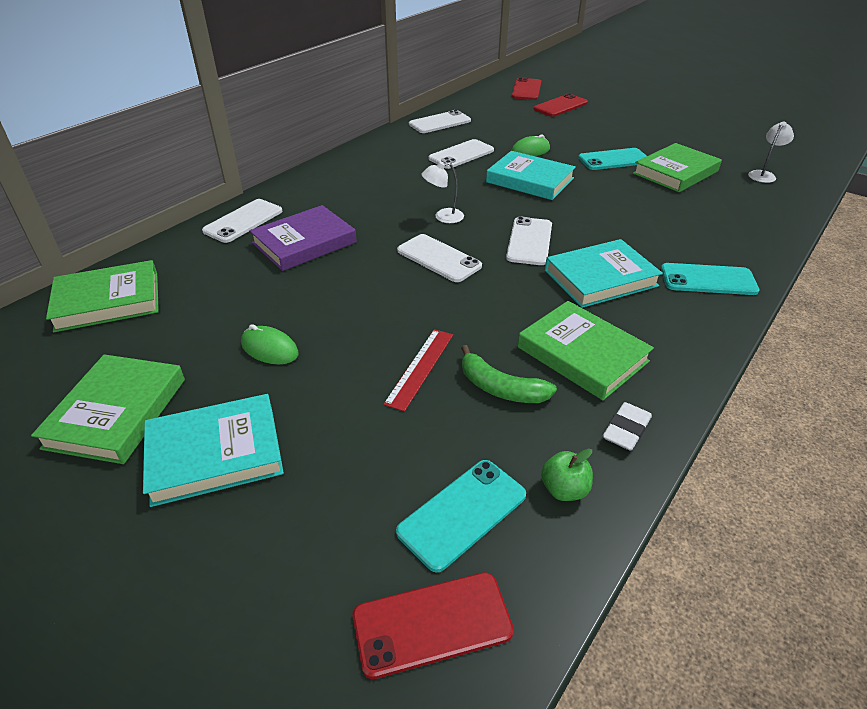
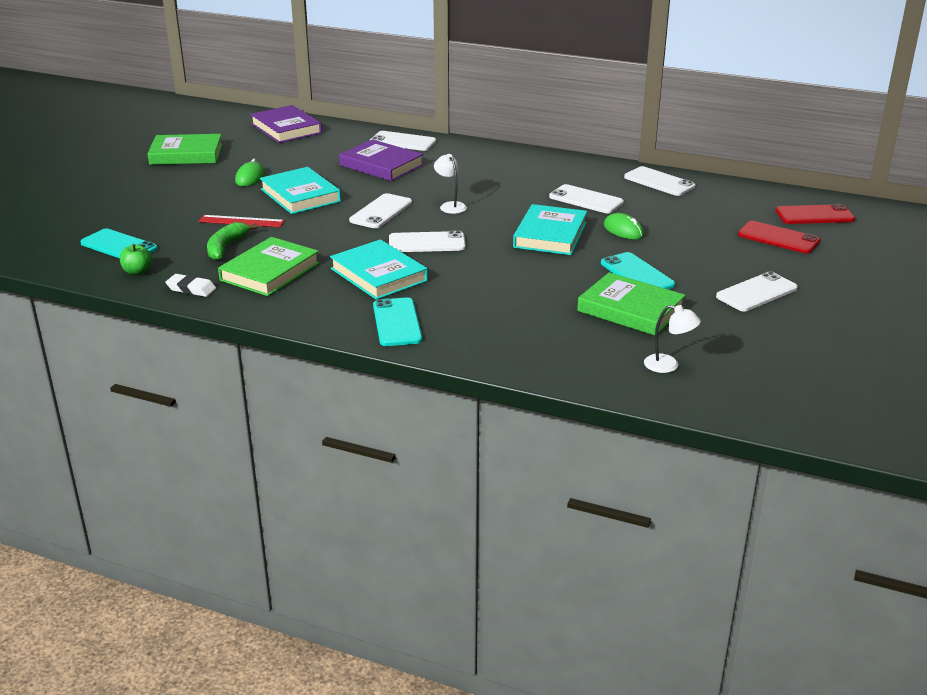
camera: 75 degrees right, 10 degrees down
(108, 301) = (286, 128): green book -> purple book
(215, 453) = (158, 182): turquoise book -> turquoise book (300, 195)
(432, 623) = (51, 246): red phone -> none
(647, 128) = (756, 292): none -> white phone

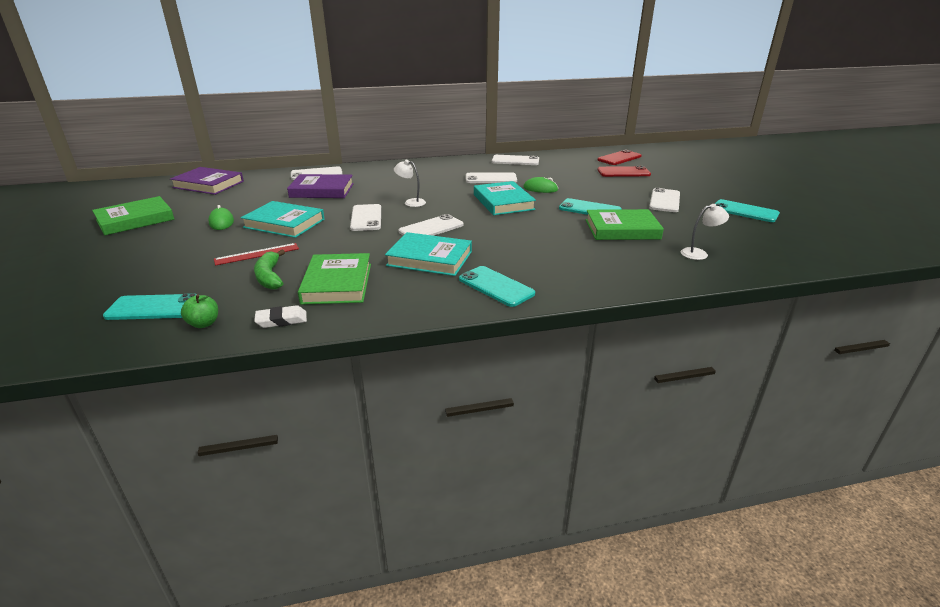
camera: 35 degrees left, 0 degrees up
(841, 340) = (745, 211): none -> turquoise phone

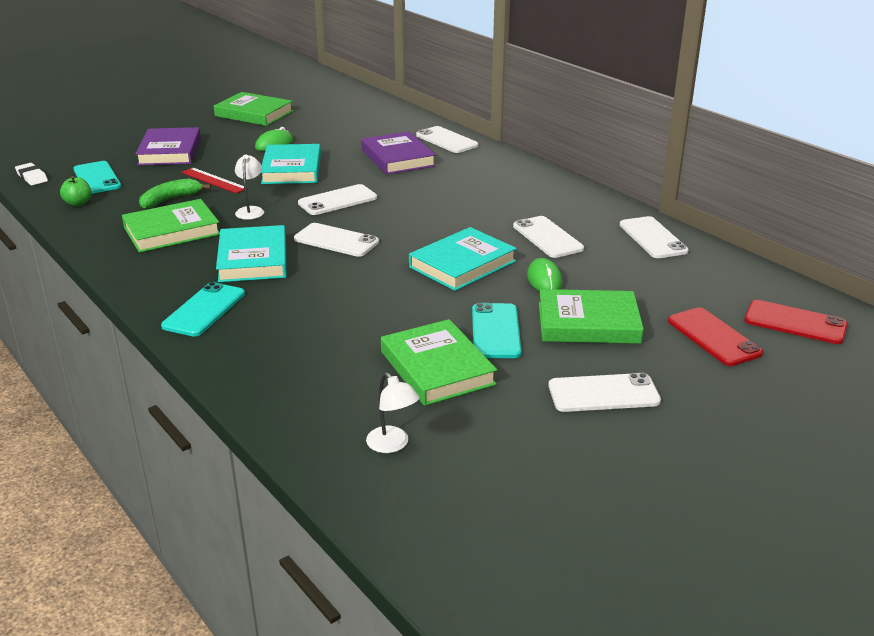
camera: 65 degrees right, 0 degrees up
(208, 184) = (363, 108): purple book -> purple book (170, 151)
(281, 320) = (94, 229): white eraser -> white eraser (32, 177)
(411, 202) = (406, 210): white lamp -> white lamp (251, 210)
(594, 190) = (588, 323): none -> green book
(745, 211) = (634, 487): turquoise phone -> none

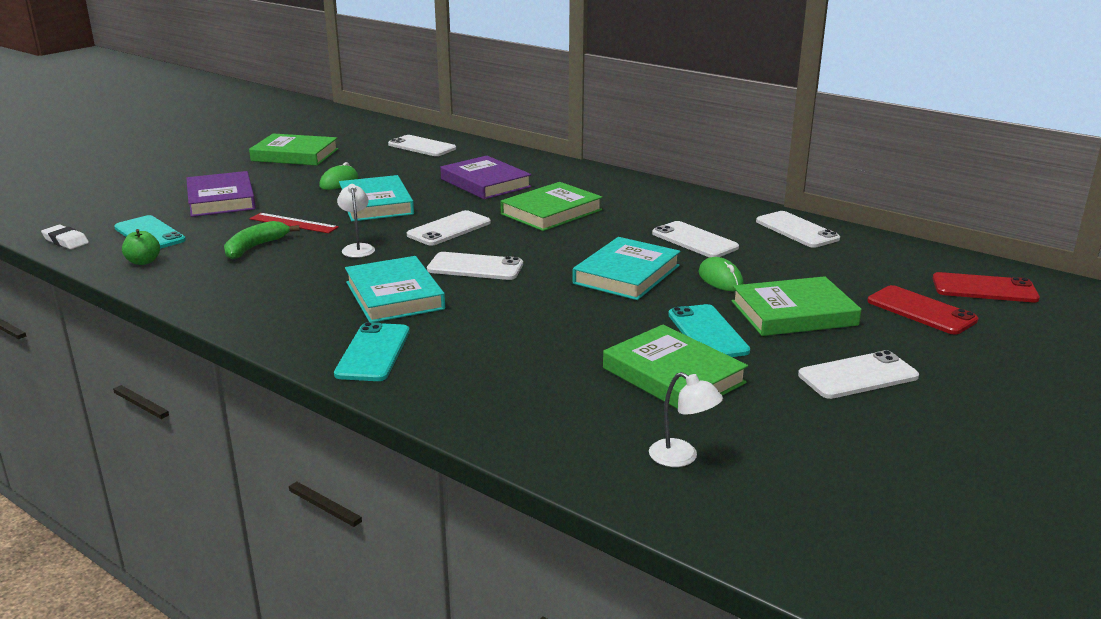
camera: 15 degrees left, 5 degrees down
(172, 231) = (279, 278): green book -> green book (551, 212)
(446, 140) = (525, 162): white phone -> white phone (422, 146)

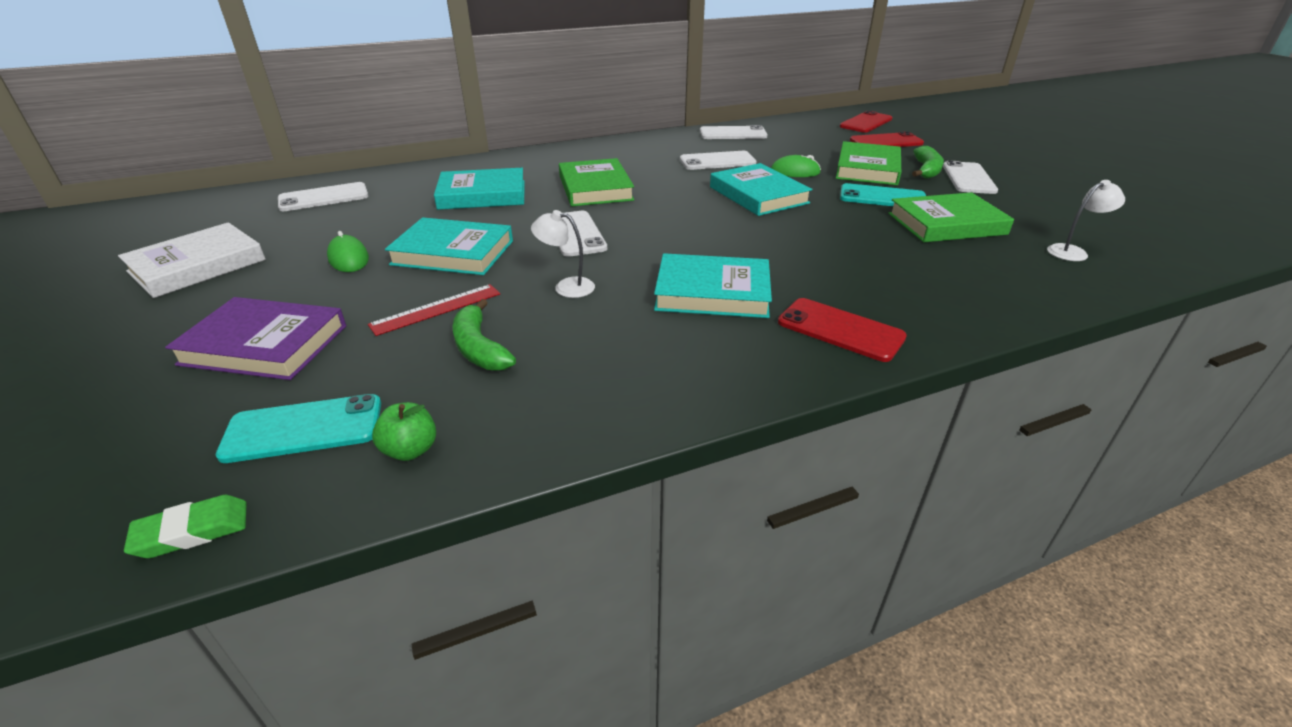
camera: 60 degrees left, 10 degrees up
(66, 241) = (192, 531): white eraser -> green eraser
(295, 155) = (197, 266): green book -> white book
(373, 352) = (840, 330): turquoise phone -> red phone
(475, 267) = (683, 243): white phone -> none
(485, 183) = (482, 195): purple book -> turquoise book
(846, 347) = (926, 170): none -> green banana

